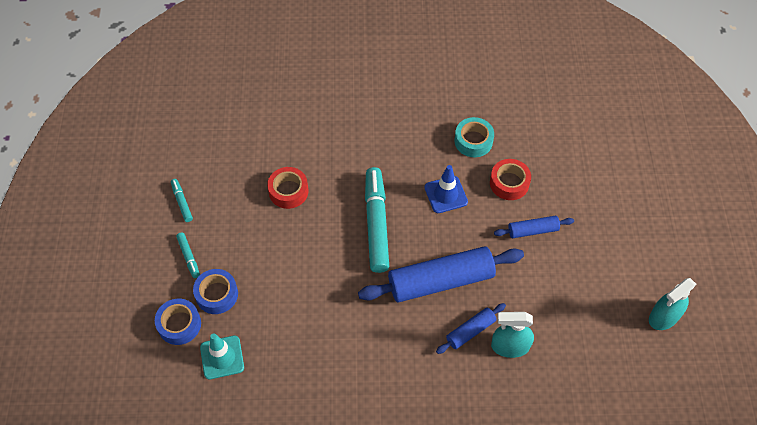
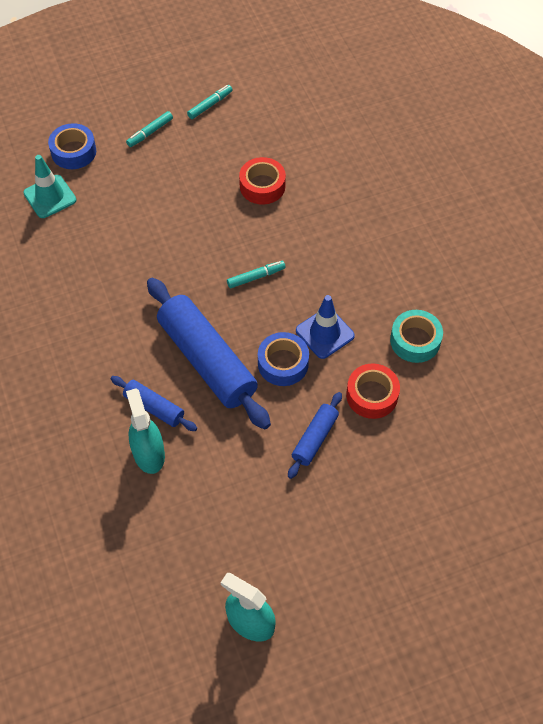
camera: 70 degrees right, 0 degrees up
(217, 294) = (116, 169): blue tape -> blue tape (283, 363)
(376, 223) = (256, 277): turquoise marker -> turquoise marker, size x0.45
(532, 230) = (315, 438): blue rolling pin -> blue rolling pin turned 60 degrees clockwise

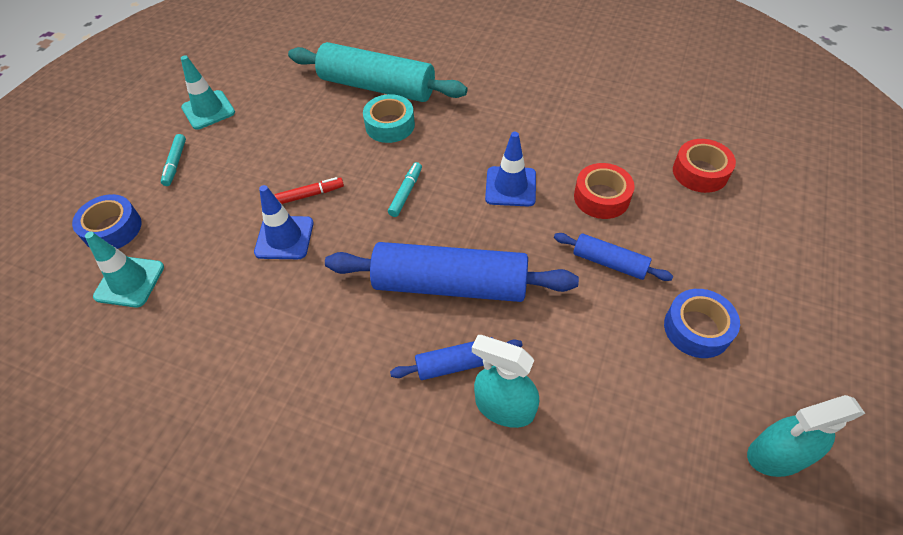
camera: 45 degrees left, 5 degrees down
(154, 243) = (284, 238): none -> blue traffic cone
(200, 226) = (310, 194): none -> red marker
(210, 105) = (208, 110): turquoise marker -> turquoise traffic cone
(262, 186) = (326, 131): red tape -> red tape (700, 172)
(283, 363) = (511, 233): blue tape -> blue tape (697, 328)
(315, 438) = (609, 263): blue rolling pin -> blue rolling pin turned 45 degrees counterclockwise
(336, 178) = (377, 87): none -> turquoise rolling pin
(415, 341) = (575, 139): turquoise tape -> turquoise tape (390, 125)

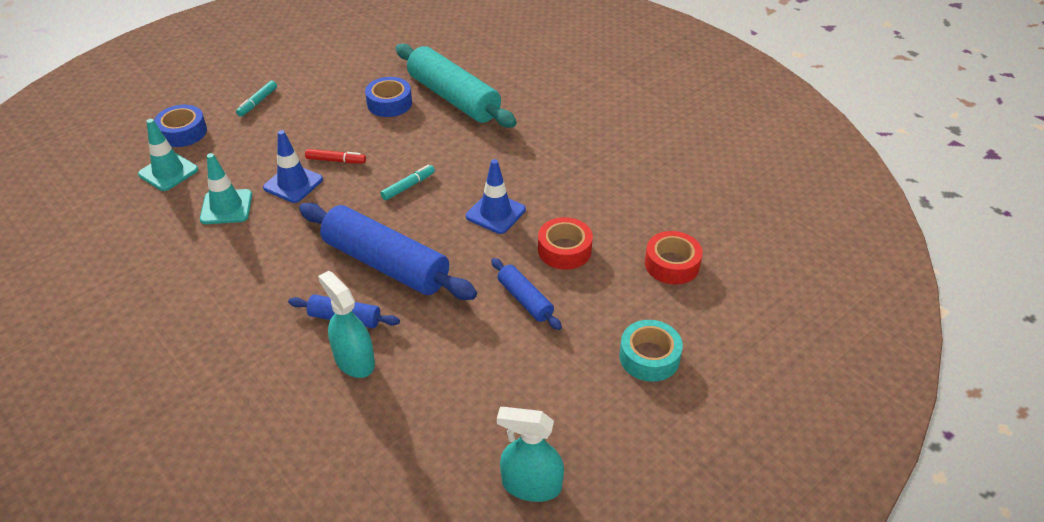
camera: 25 degrees right, 10 degrees down
(208, 110) = (310, 71): turquoise traffic cone -> turquoise traffic cone (226, 207)
(390, 125) = (438, 131): turquoise tape -> turquoise tape (649, 357)
(697, 328) = (552, 375): blue tape -> blue tape (389, 103)

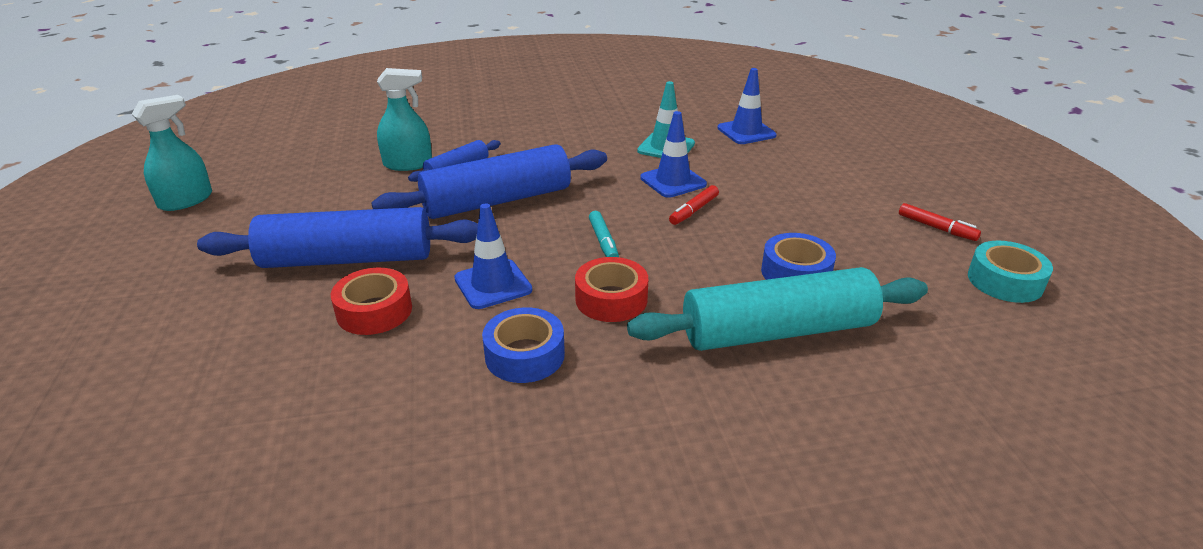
camera: 120 degrees right, 10 degrees down
(168, 172) = (746, 132): turquoise traffic cone -> blue traffic cone
(183, 132) = (812, 145): blue tape -> blue tape (525, 355)
(257, 102) = (851, 189): turquoise marker -> none
(297, 65) = (936, 228): none -> red marker
(525, 300) = (348, 259): blue rolling pin -> blue rolling pin, size x2.02
(649, 357) = (168, 305): turquoise tape -> turquoise tape (1005, 281)
(672, 264) = (234, 389): red tape -> red tape (611, 299)

